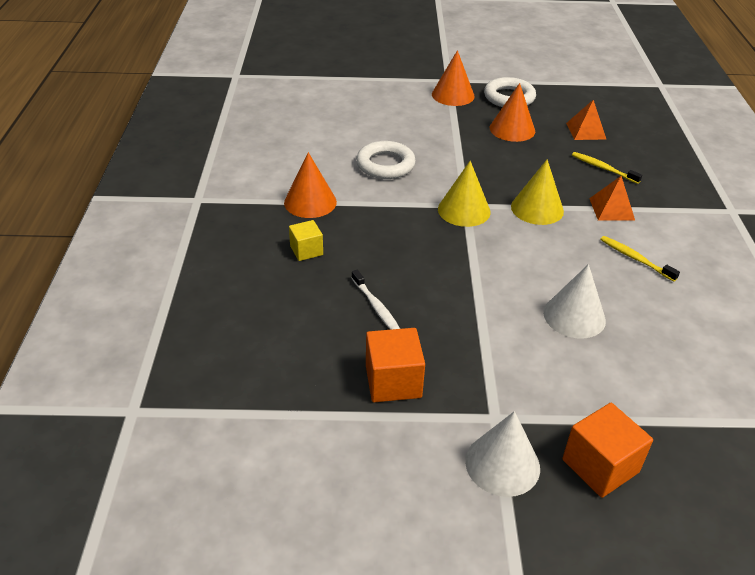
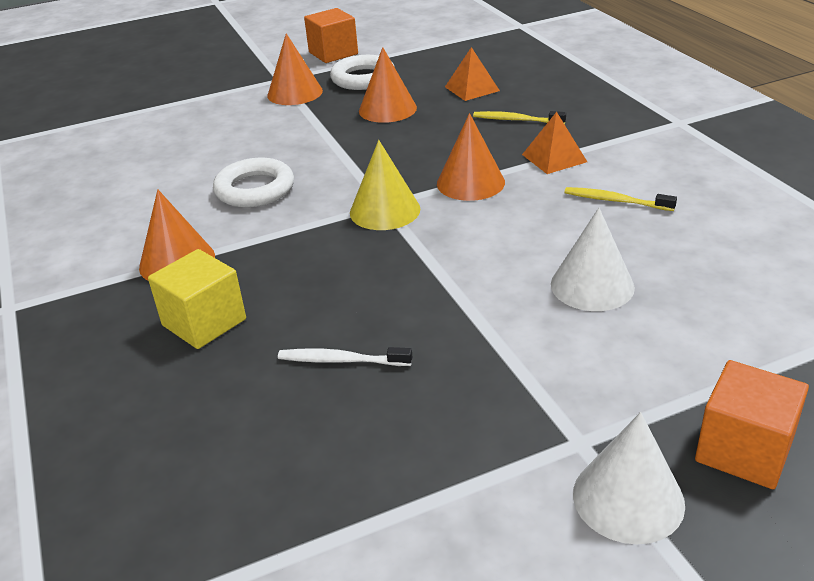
camera: 20 degrees left, 5 degrees down
(306, 250) = (204, 322): yellow cube -> yellow cube, size x1.59
(376, 307) = (341, 360): white toothbrush -> white toothbrush turned 150 degrees clockwise
(393, 381) = (420, 448): orange cube -> orange cube (333, 53)
(537, 208) = (470, 182): yellow cone -> orange cone

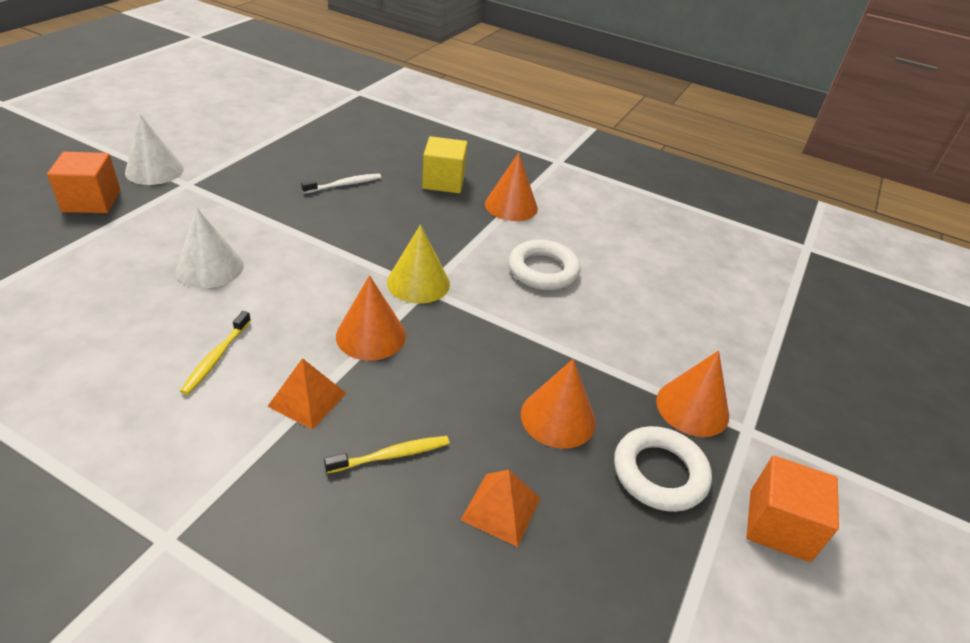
camera: 135 degrees right, 5 degrees up
(615, 201) = (216, 357): yellow toothbrush -> yellow toothbrush turned 120 degrees clockwise

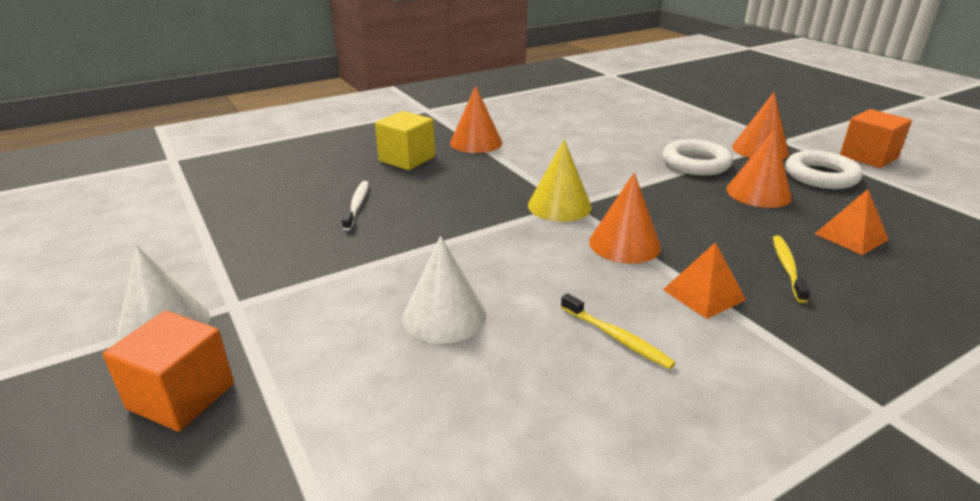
camera: 55 degrees left, 10 degrees down
(543, 270) = (578, 154): white ring -> white ring (695, 163)

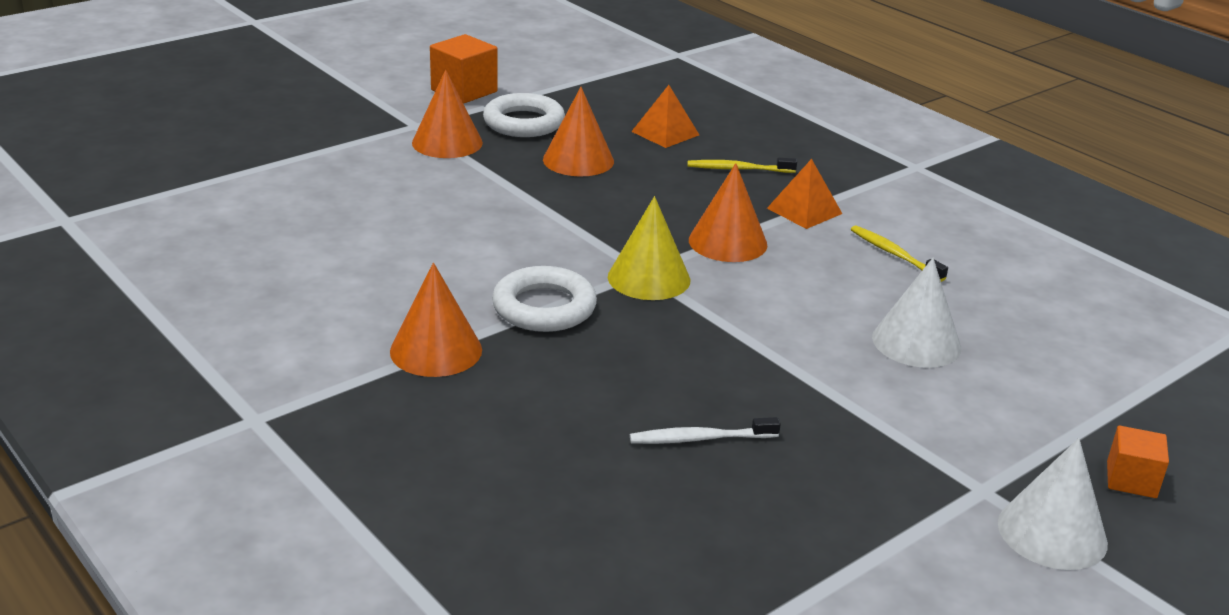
camera: 100 degrees left, 0 degrees up
(181, 396) = (1131, 480): orange cube -> orange cube, size x0.63
(407, 159) = (517, 414): yellow cube -> none
(617, 338) = (894, 254): yellow toothbrush -> yellow toothbrush turned 75 degrees counterclockwise
(695, 163) = (498, 185): white ring -> white ring (544, 307)

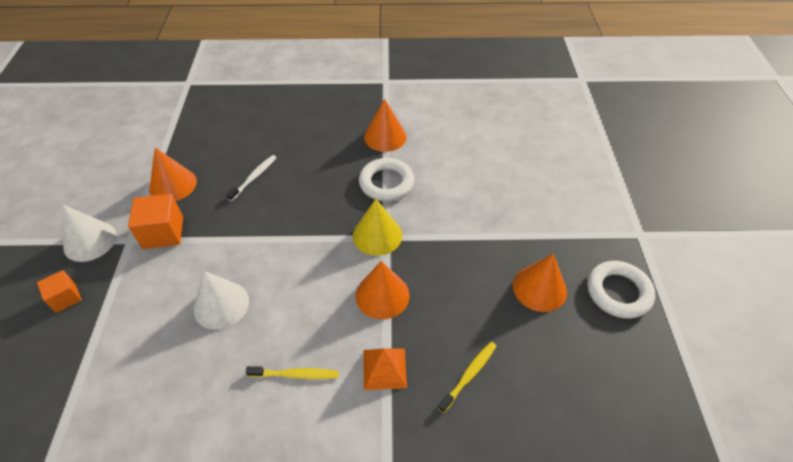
camera: 130 degrees right, 20 degrees up
(447, 142) = (603, 236): orange cone -> orange cone (173, 185)
(464, 91) = (695, 288): orange cube -> orange cube (163, 233)
(665, 133) = (557, 370): orange pyramid -> none

